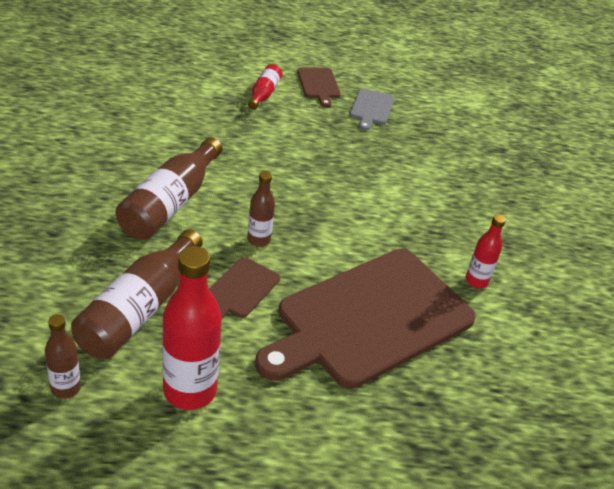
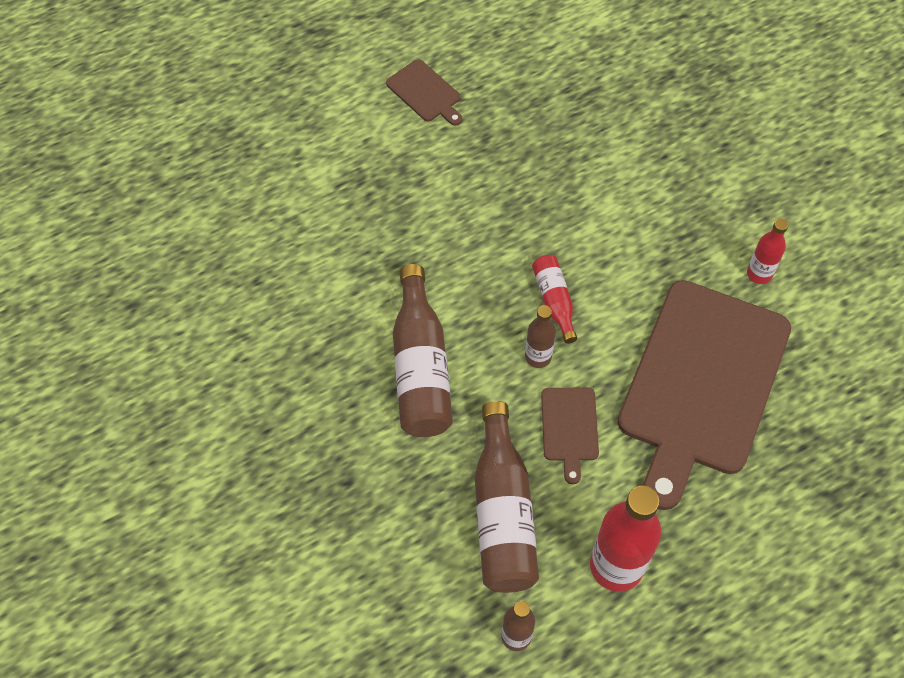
camera: 25 degrees left, 20 degrees up
(264, 94) = (381, 146): red bottle -> red bottle (554, 301)
(371, 108) = (504, 95): grey cutting board -> none

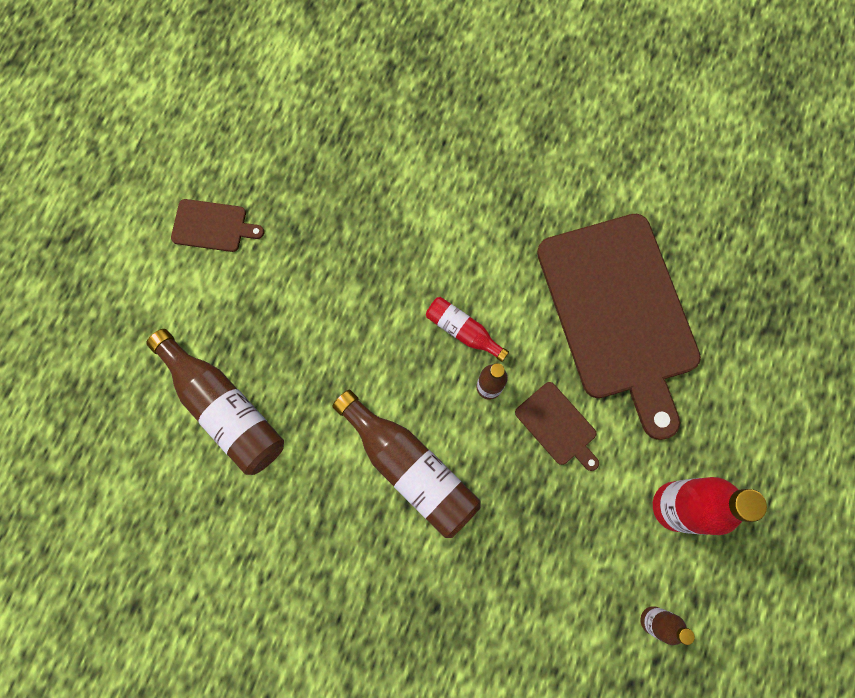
camera: 40 degrees left, 15 degrees up
(503, 513) = (566, 534): brown bottle -> brown bottle (224, 408)
(759, 274) = (588, 190): red bottle -> none

